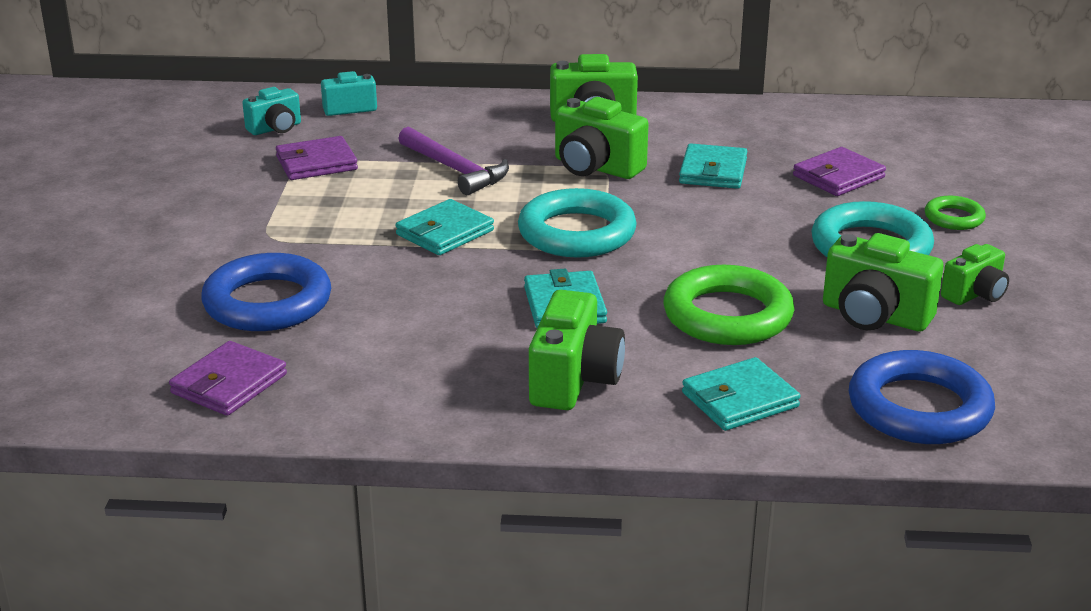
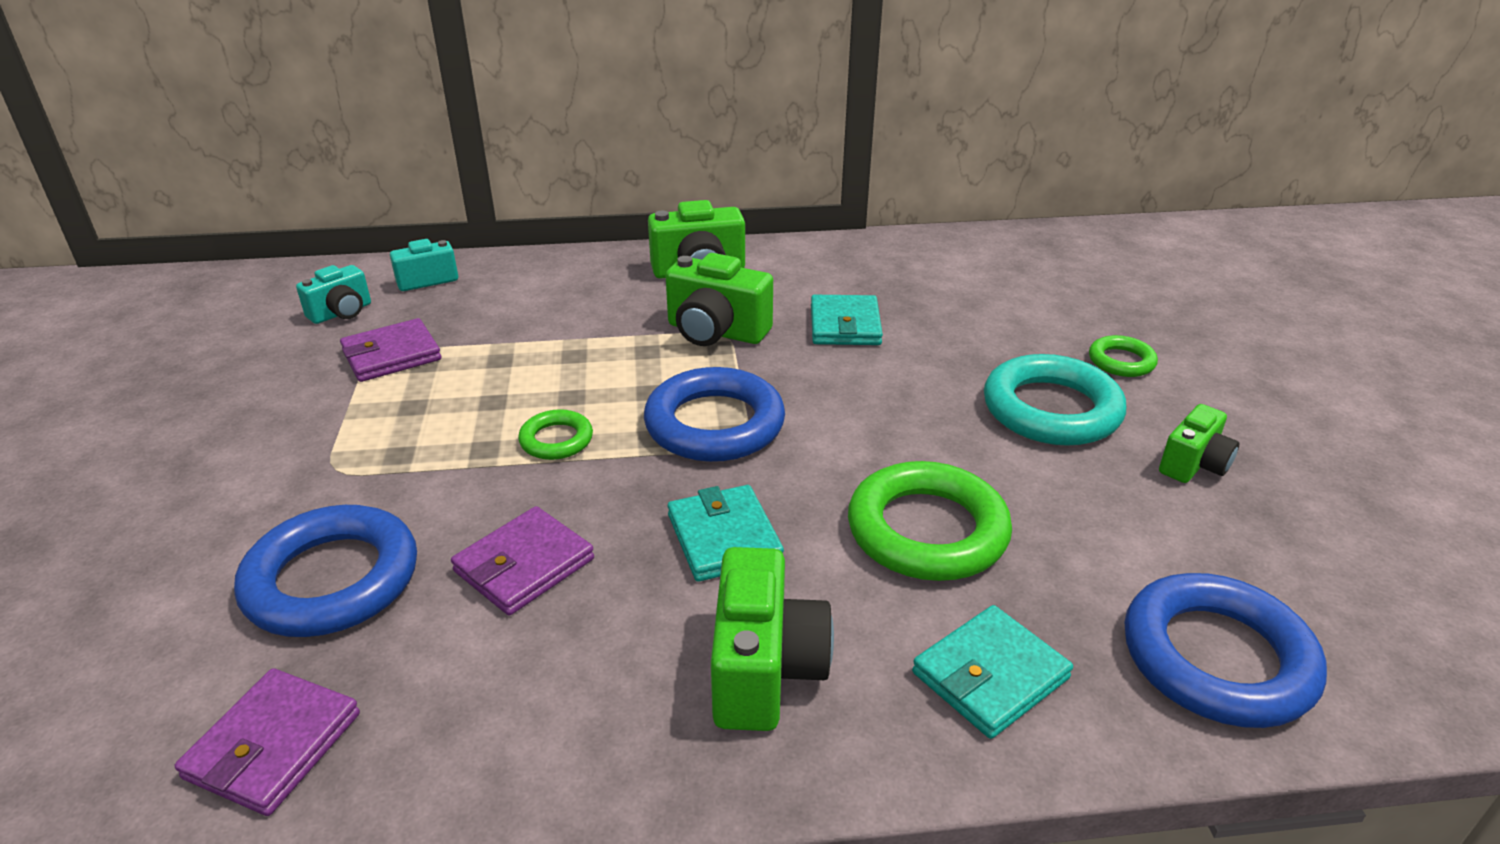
camera: 10 degrees left, 5 degrees up
(445, 232) = (556, 440): turquoise wallet -> green ring
(455, 170) = (557, 349): purple hammer -> none
(577, 233) = (714, 424): turquoise ring -> blue ring
(838, 177) = (979, 320): purple wallet -> purple wallet (524, 565)
(874, 316) = (1098, 510): green camera -> none

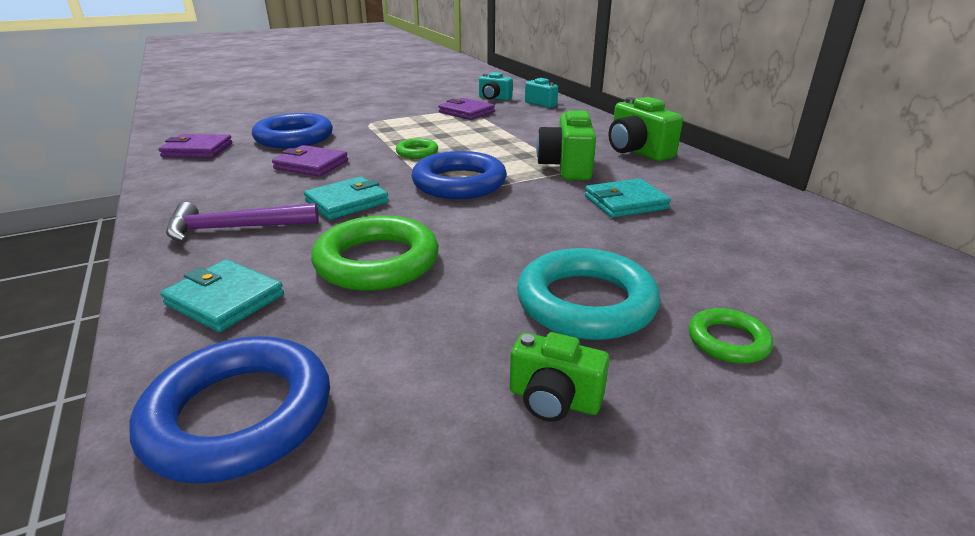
camera: 70 degrees right, 5 degrees down
(764, 669) = (235, 228): green camera -> purple hammer

